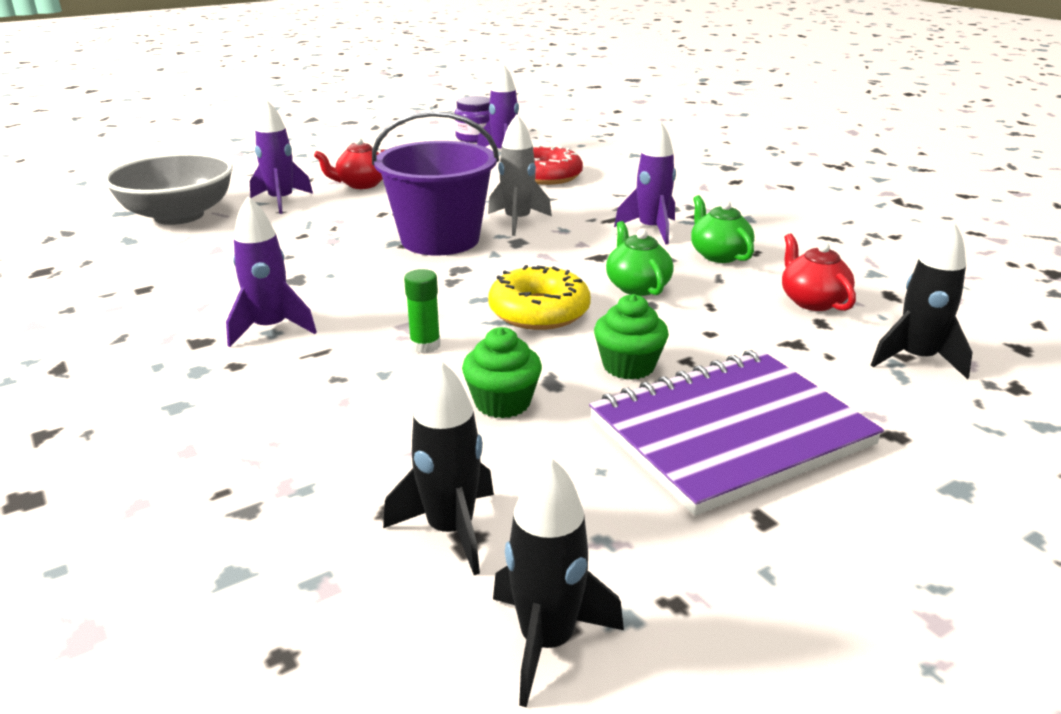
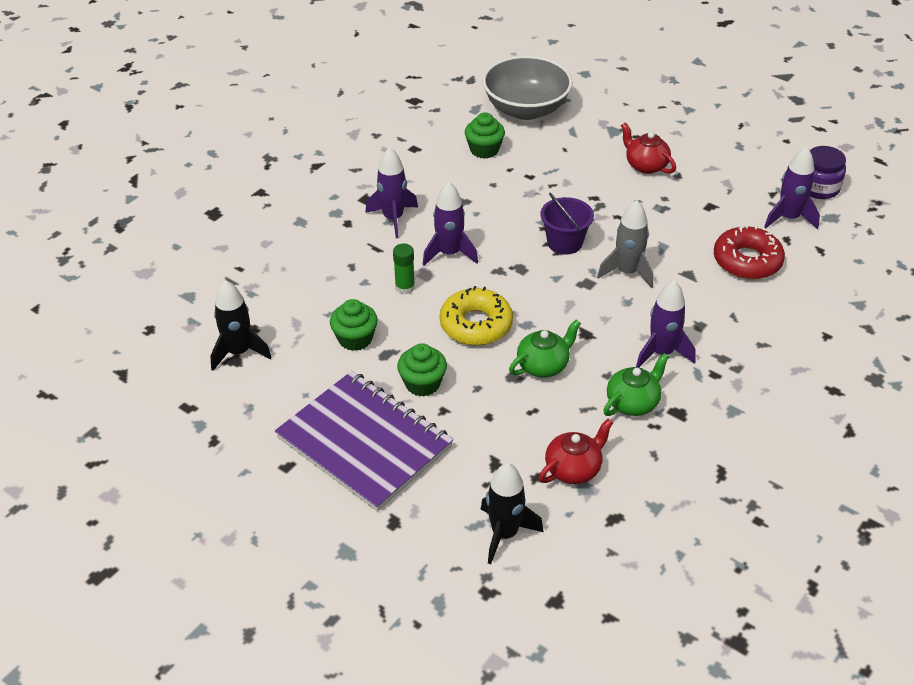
camera: 70 degrees right, 15 degrees up
(216, 249) = (484, 150): none -> green cupcake
(281, 201) = (583, 141): purple rocket -> purple rocket (449, 253)
(440, 239) = (564, 243): purple bucket -> purple bucket, size x0.56
(547, 641) = (178, 403): black rocket -> none

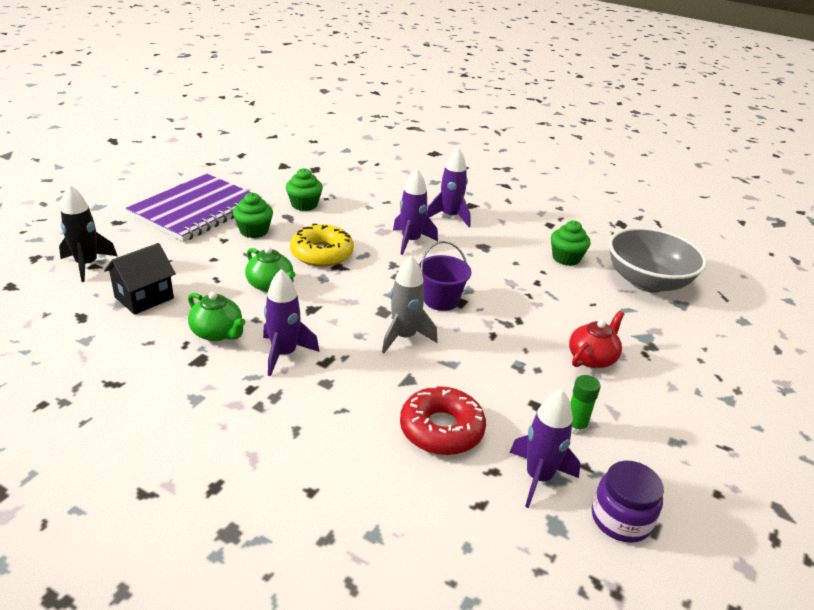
camera: 80 degrees right, 10 degrees down
(239, 352) = (291, 167): black rocket -> none
(405, 287) = (364, 223): green glue stick -> green glue stick (575, 426)
(573, 469) = (144, 298): red teapot -> black house

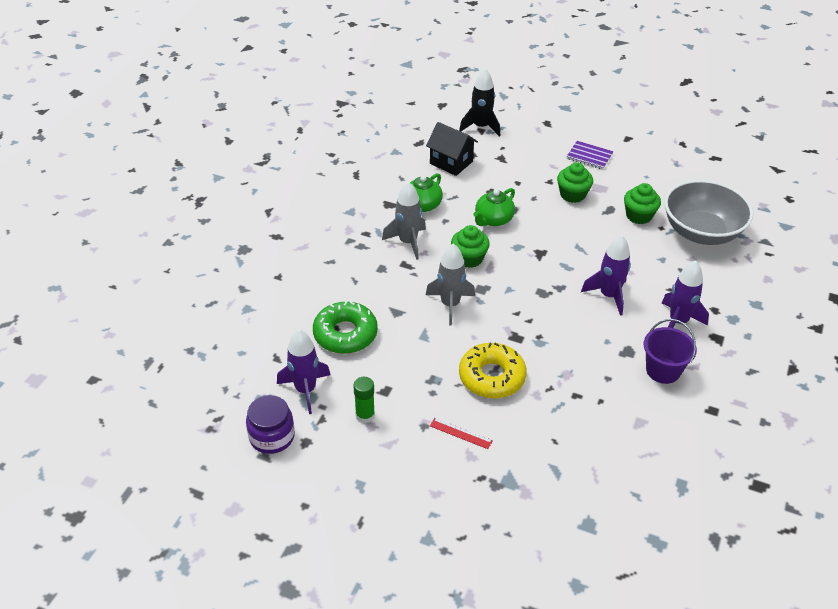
camera: 85 degrees right, 10 degrees up
(196, 210) = (589, 156): purple notebook -> purple notebook, size x0.41
(284, 354) = (408, 242): purple rocket -> grey rocket
(322, 253) = (556, 240): yellow donut -> yellow donut (492, 377)
(441, 300) = (513, 324): purple bucket -> purple bucket (663, 370)
(441, 429) = (345, 334): red donut -> green donut
(566, 258) = (639, 422): green cupcake -> green cupcake (469, 258)
(592, 358) = (460, 433): red teapot -> red ruler
(647, 282) = (623, 497): grey bowl -> grey bowl (701, 232)

